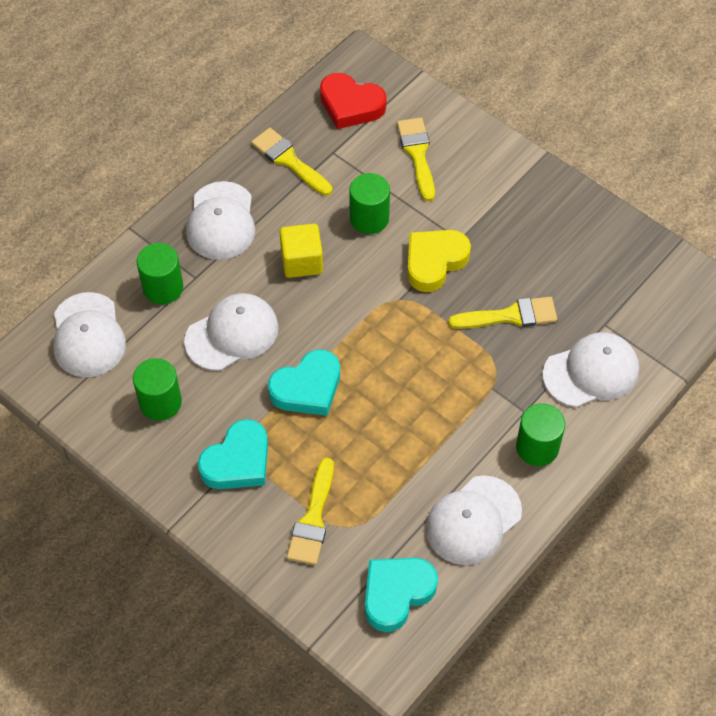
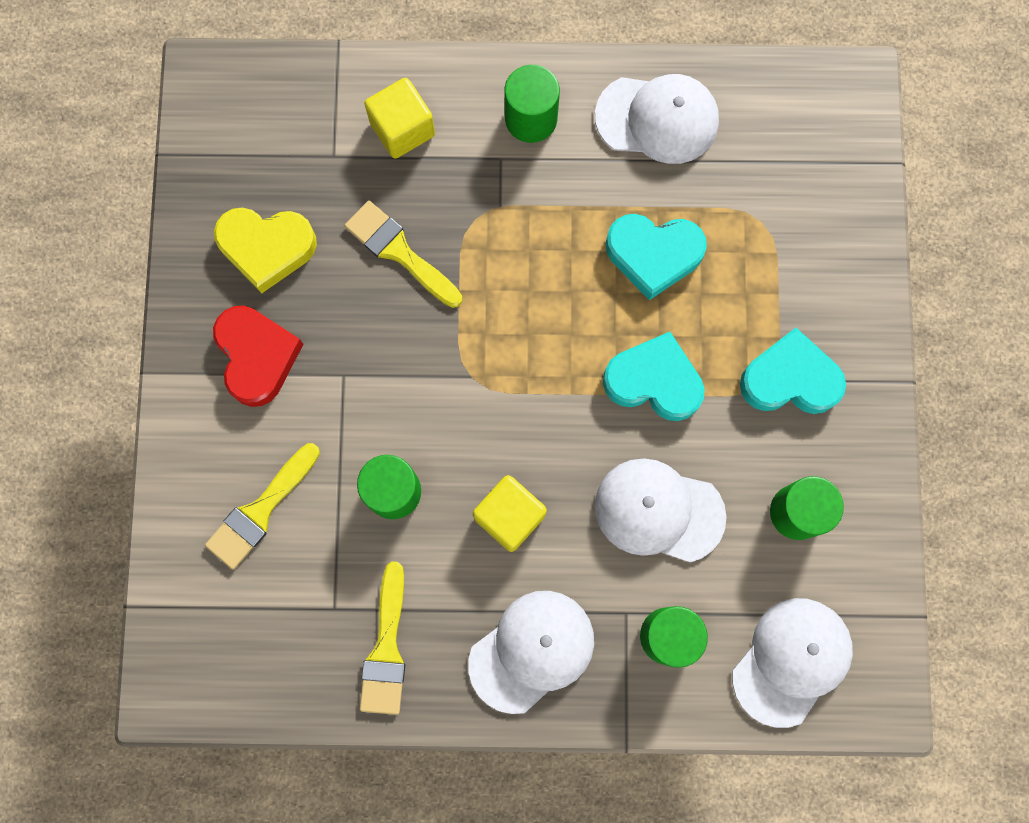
camera: 130 degrees left, 20 degrees up
(313, 519) = (783, 260): yellow brush -> none
(351, 105) = (247, 646): red heart -> red heart (257, 356)
(396, 593) = (787, 130): turquoise heart -> turquoise heart (653, 255)
(434, 262) = (394, 377): yellow heart -> yellow heart (267, 248)
(591, 372) = (402, 129): white cap -> yellow cube

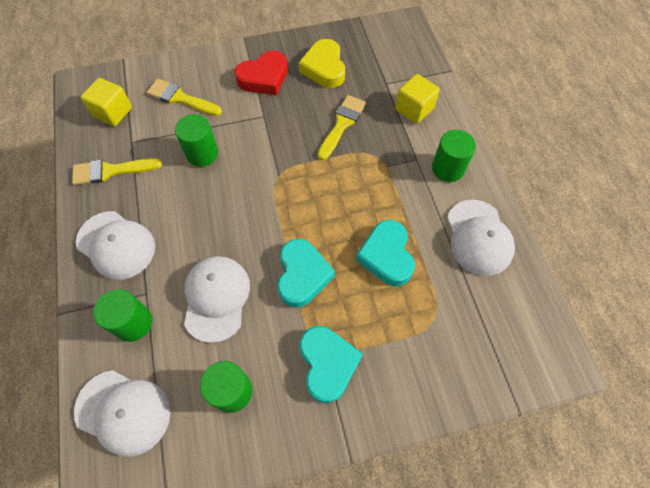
camera: 75 degrees right, 15 degrees down
(509, 516) = (198, 214): yellow cube -> yellow cube (113, 112)

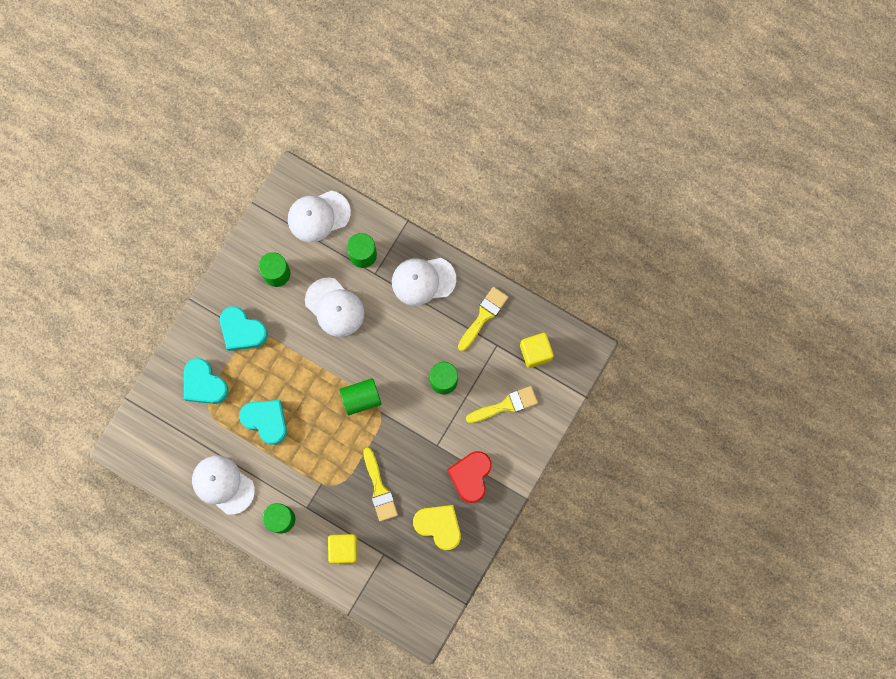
camera: 135 degrees right, 15 degrees up
(282, 199) = (361, 398): none -> green cylinder
(302, 275) = (302, 364): turquoise heart -> turquoise heart (204, 384)

